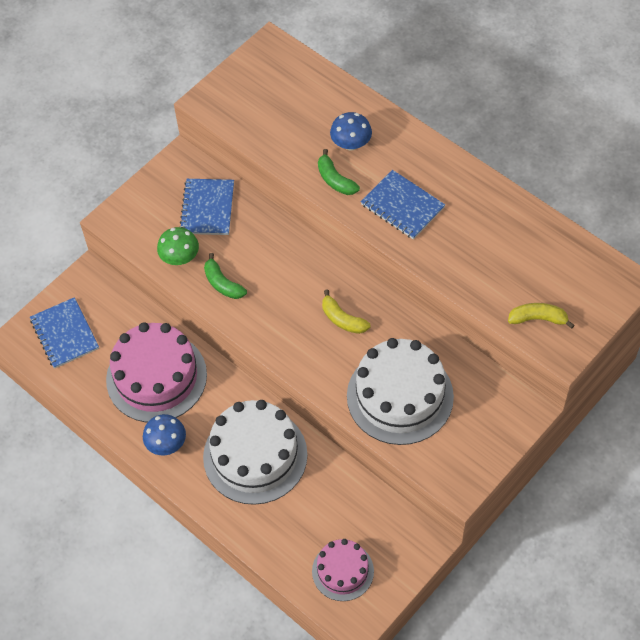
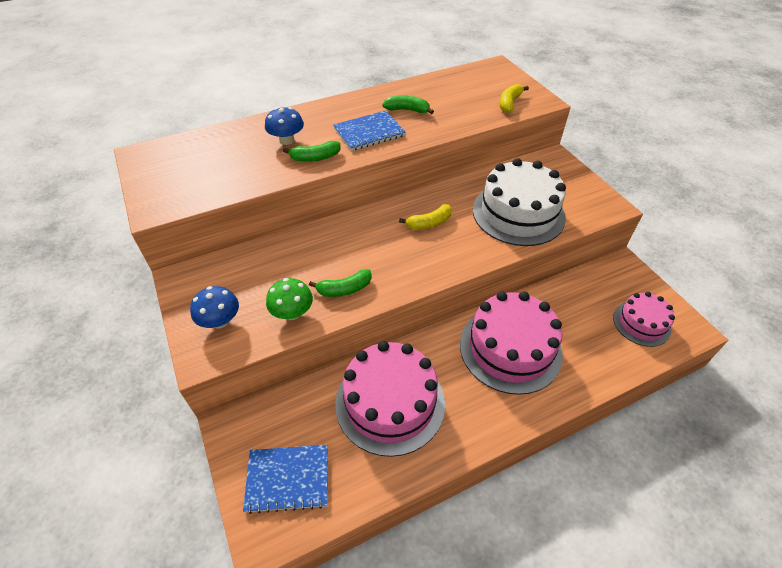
camera: 70 degrees left, 10 degrees down
(166, 443) = (471, 418): blue mushroom -> blue mushroom (220, 321)
(207, 208) = (253, 275): blue notebook -> none
(255, 456) = (510, 348): white cake -> pink cake
(465, 224) = (407, 110): none -> green banana

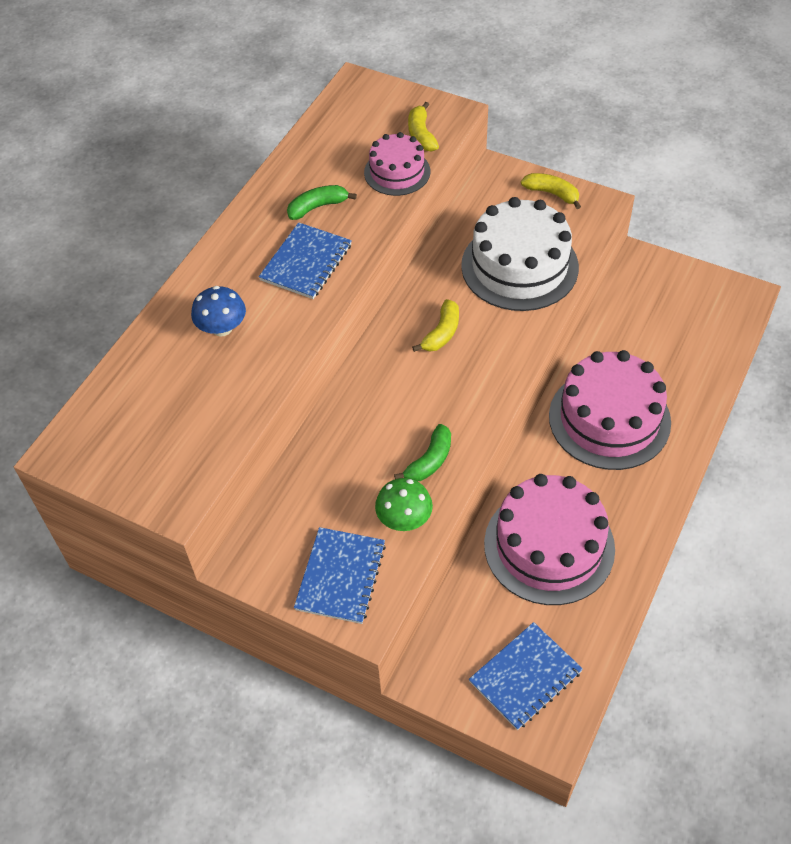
camera: 35 degrees left, 5 degrees up
(220, 321) = (340, 576): blue mushroom -> blue notebook
(315, 158) = (282, 331): green banana -> none
(581, 185) = (552, 193): none -> yellow banana
(641, 323) = (701, 315): pink cake -> pink cake (397, 172)

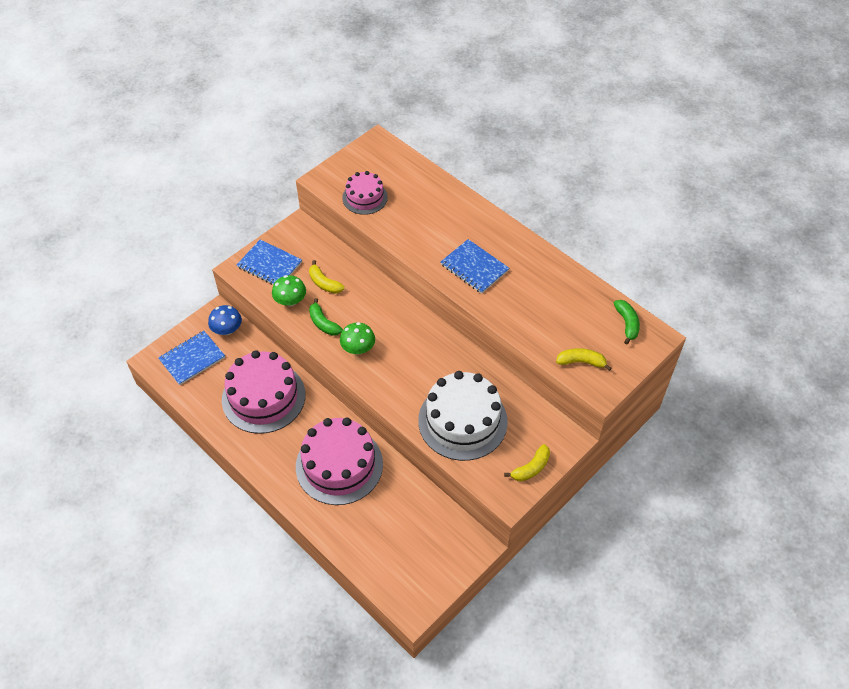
camera: 105 degrees right, 0 degrees up
(222, 328) = (436, 218): blue mushroom -> blue mushroom (227, 330)
(317, 207) = (524, 284): green banana -> green banana (627, 324)
(397, 172) = (544, 337): pink cake -> pink cake (365, 197)
(442, 333) = (419, 357): yellow banana -> yellow banana (324, 283)
(457, 404) = (358, 348): none -> green mushroom
(525, 677) = (192, 359): blue notebook -> blue notebook turned 75 degrees clockwise

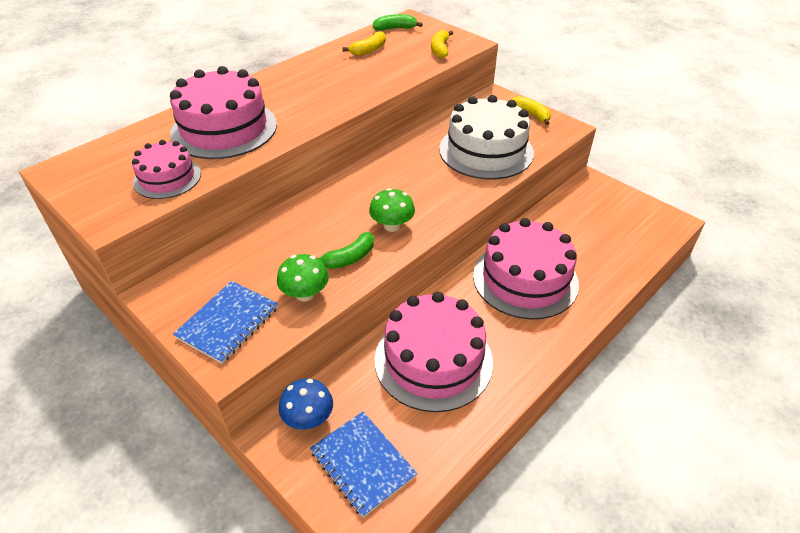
camera: 90 degrees left, 10 degrees down
(324, 283) = (278, 260): yellow banana -> yellow banana (369, 50)
(428, 217) = (224, 129): none -> pink cake
(474, 267) = (313, 100): blue notebook -> none

